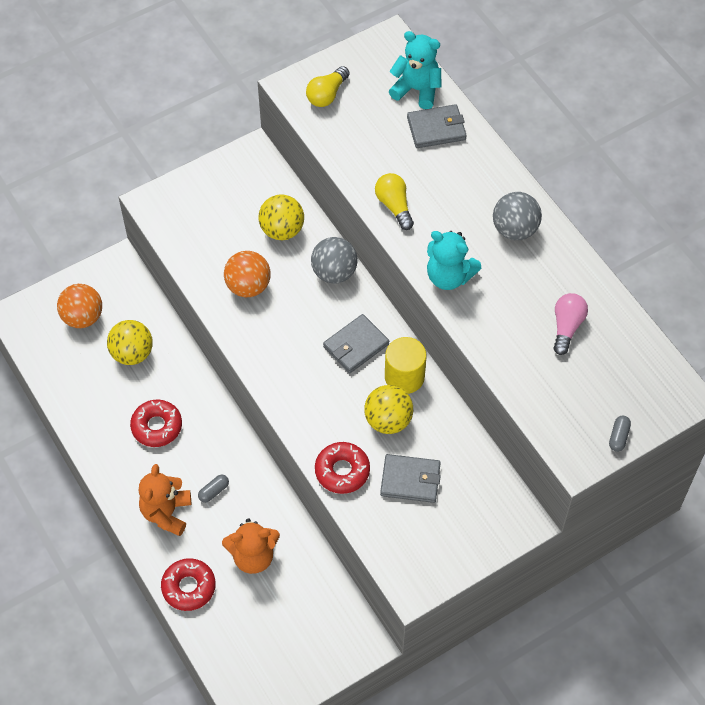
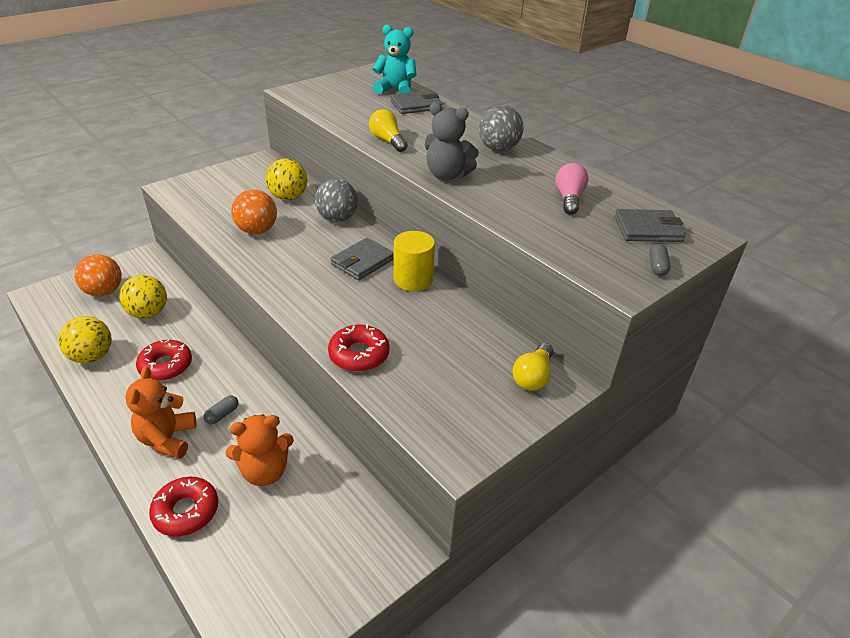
camera: 10 degrees left, 20 degrees down
(327, 94) = (321, 93): yellow light bulb -> yellow light bulb (533, 377)
(388, 420) = (402, 311): yellow ball -> yellow ball (92, 356)
(410, 480) = (434, 356): grey wallet -> grey wallet (647, 229)
(449, 276) = (447, 175): turquoise teddy bear -> grey teddy bear

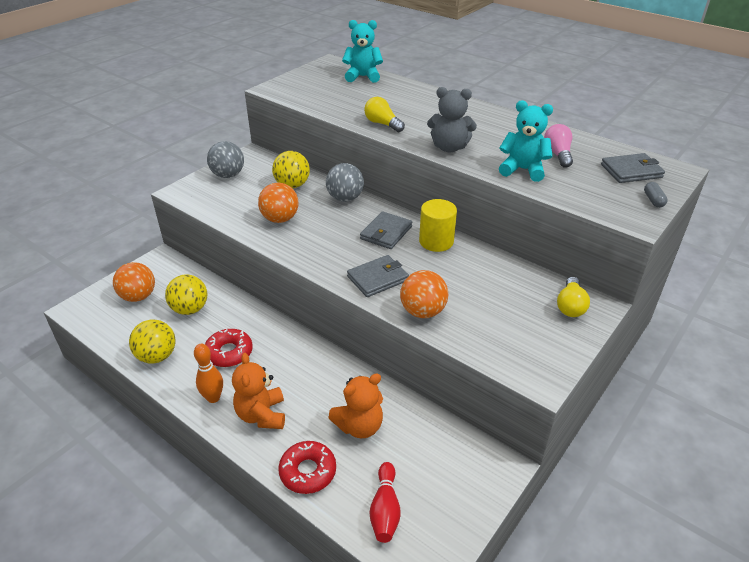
camera: 10 degrees left, 0 degrees up
(127, 411) = (213, 398): none -> orange bowling pin
(222, 415) = (300, 386): grey capsule -> none
(249, 572) = (385, 509): none -> red bowling pin
(359, 354) = (423, 311): red donut -> orange ball
(415, 105) = (388, 89): grey wallet -> grey wallet (377, 278)
(498, 149) = (479, 119): grey ball -> grey ball (228, 175)
(518, 210) = (523, 170): none -> turquoise teddy bear

